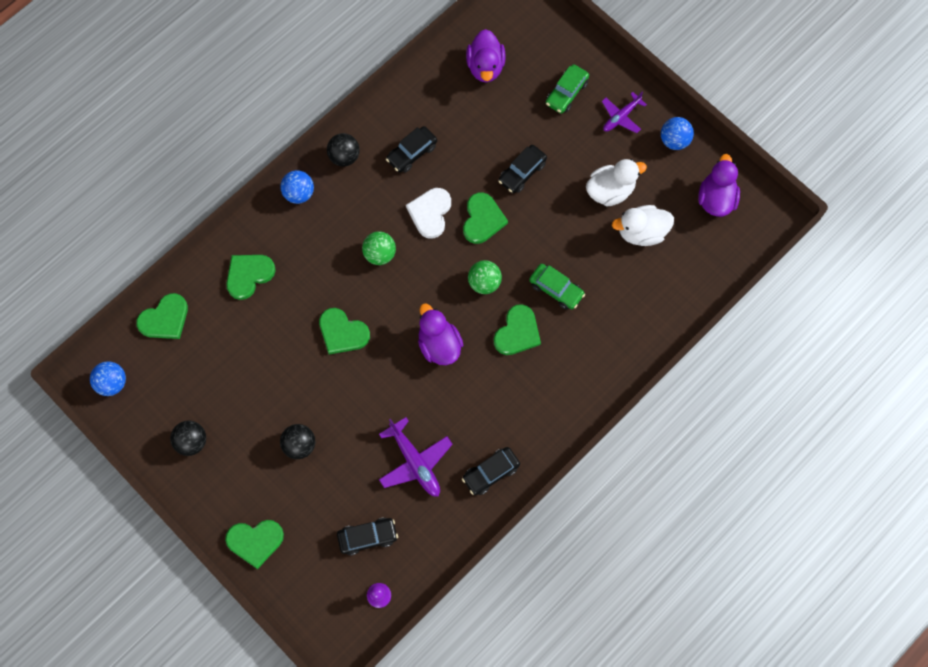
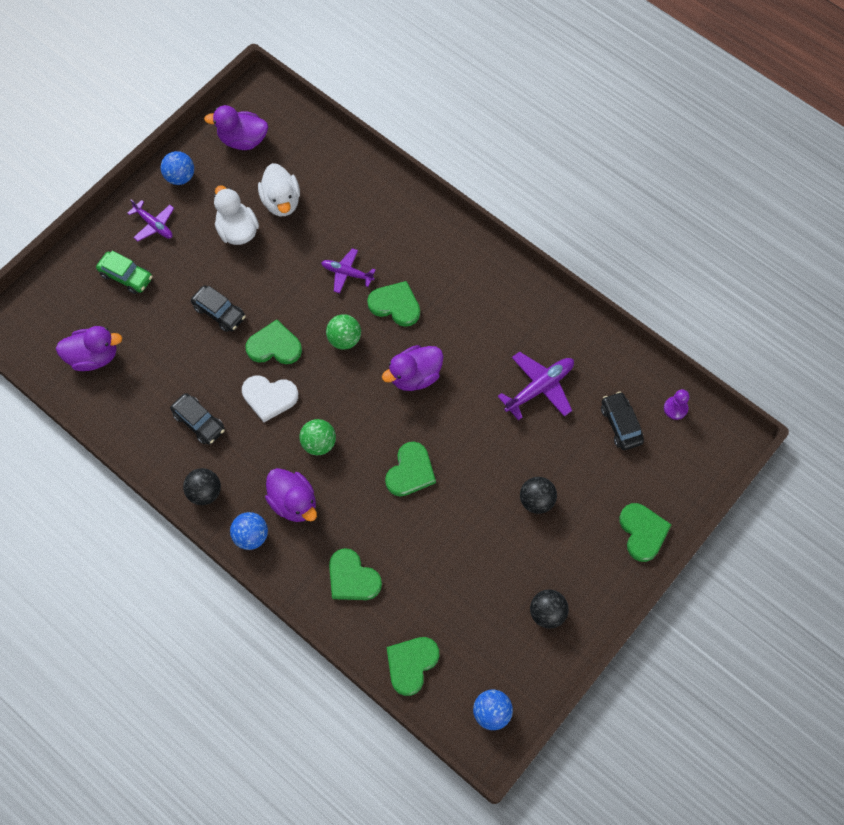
camera: 95 degrees left, 5 degrees down
(165, 319) = (411, 664): green heart -> green heart turned 105 degrees counterclockwise
(325, 229) = (293, 502): none -> purple duck
(491, 472) = (541, 319): black car -> none
(556, 289) = (347, 273): green car -> purple plane

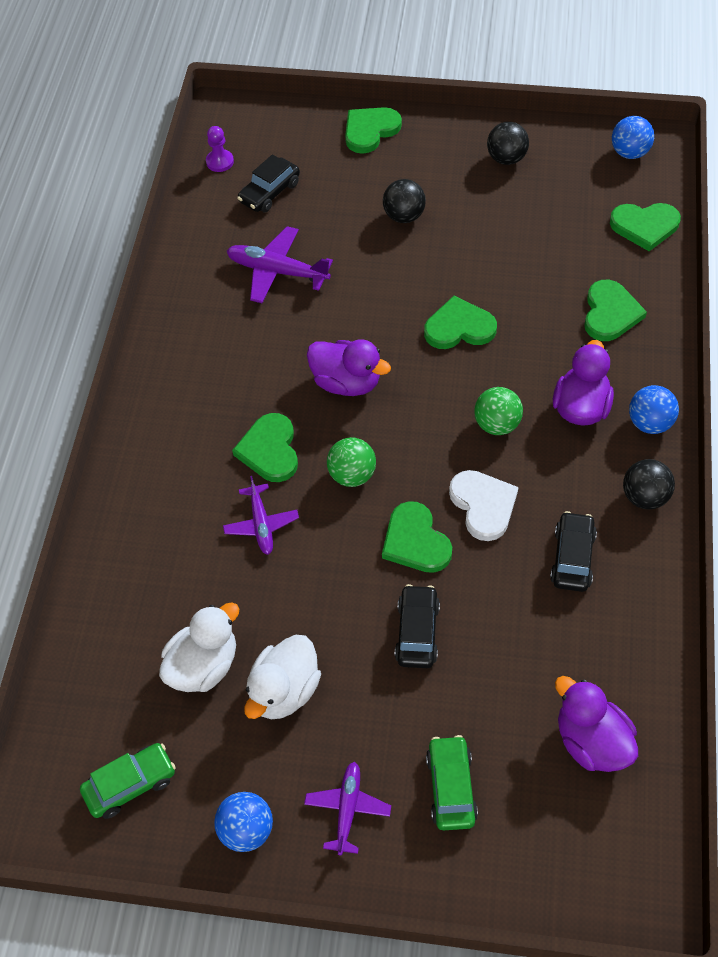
camera: 120 degrees left, 10 degrees down
(243, 140) = (130, 784): purple duck -> green car

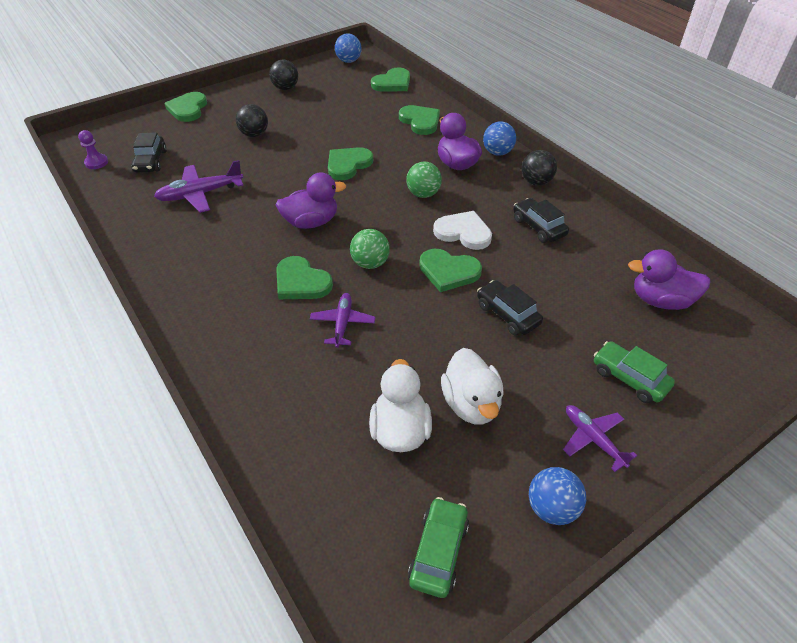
camera: 45 degrees left, 10 degrees down
(261, 524) = (343, 323): purple plane -> purple plane turned 120 degrees counterclockwise

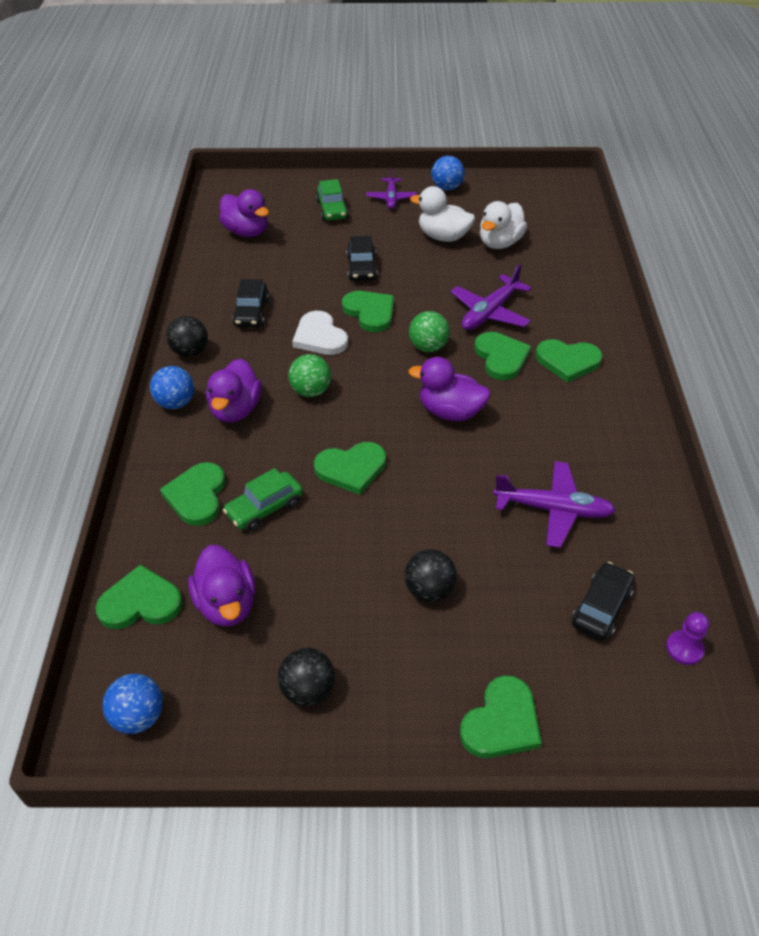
camera: 145 degrees left, 0 degrees up
(239, 305) = (567, 361): none -> green heart
(343, 323) = (490, 312): purple plane -> purple plane, size x1.52
(352, 96) = (226, 604): none -> purple duck
(438, 552) = (521, 197): green car -> green car (264, 508)
(471, 404) = (443, 237): white duck -> white duck turned 90 degrees counterclockwise

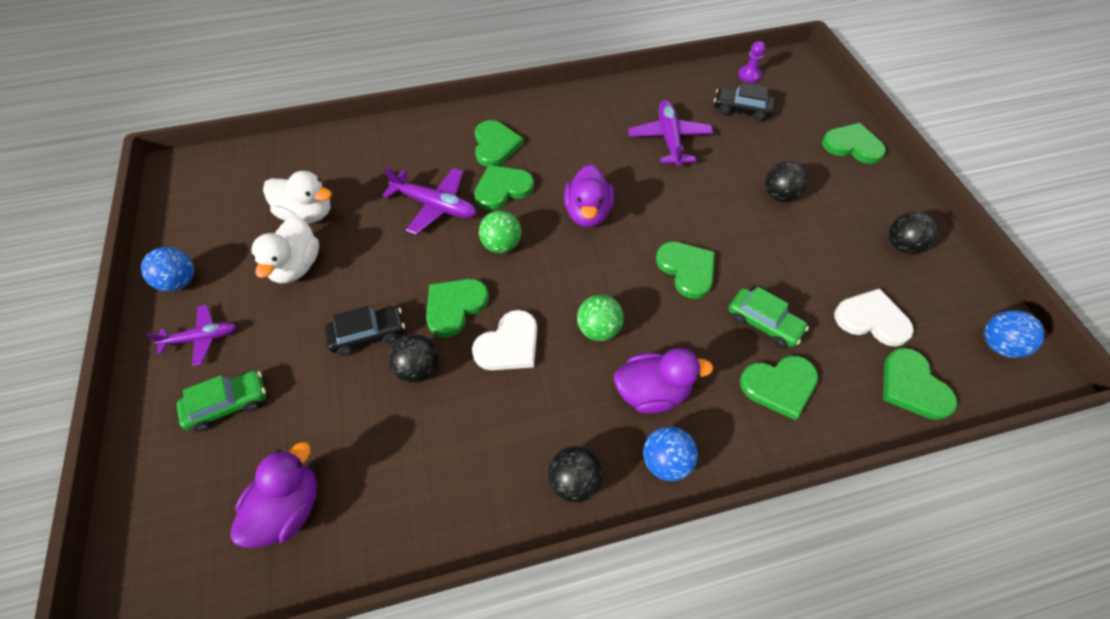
camera: 105 degrees left, 10 degrees up
(226, 604) = (871, 319): purple duck -> white heart
(251, 312) = (480, 434): black car -> none
(320, 289) = (418, 369): none -> black ball

